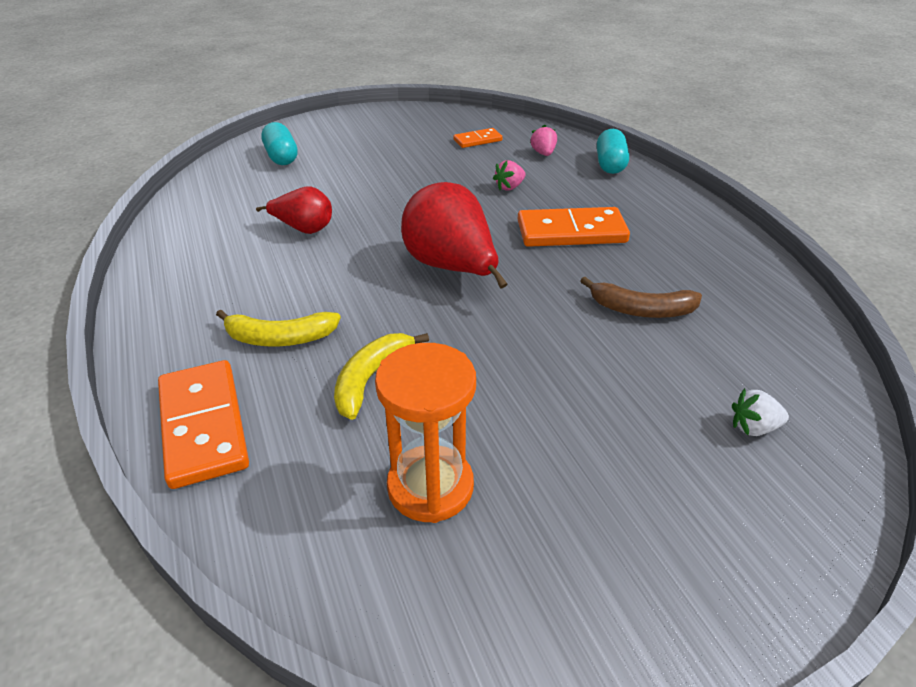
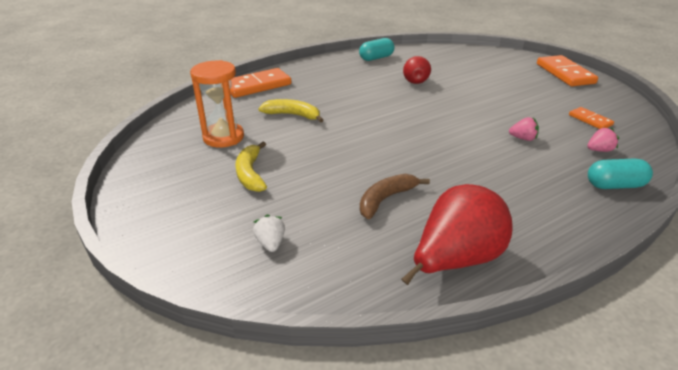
camera: 80 degrees right, 5 degrees down
(279, 338) = (317, 90): yellow banana -> yellow banana (250, 173)
(281, 157) = (492, 62): turquoise capsule -> turquoise capsule (376, 58)
(451, 268) = (400, 126): red pear -> red pear (455, 260)
(509, 187) = (523, 138): pink strawberry -> pink strawberry turned 150 degrees clockwise
(571, 232) = (475, 168): orange domino -> orange domino (565, 73)
(641, 310) = (386, 199): brown banana -> brown banana turned 45 degrees clockwise

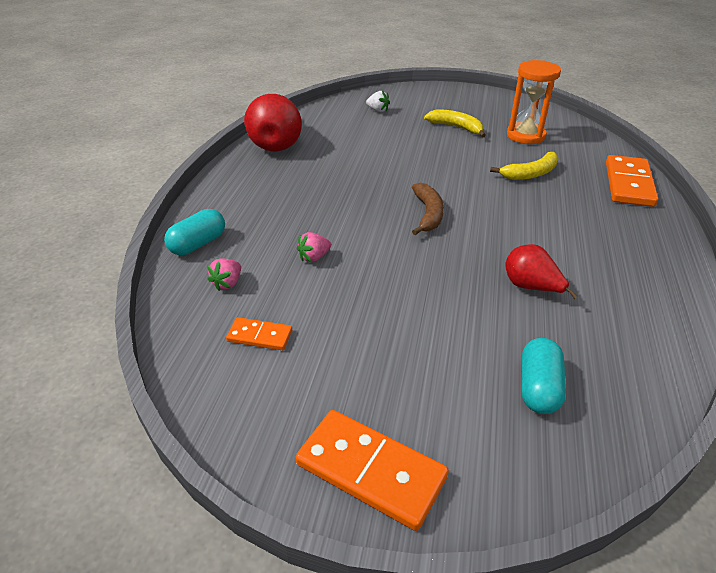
camera: 135 degrees right, 5 degrees up
(376, 58) = (654, 307): turquoise capsule -> turquoise capsule (538, 387)
(386, 199) = (355, 152): brown banana -> brown banana (428, 214)

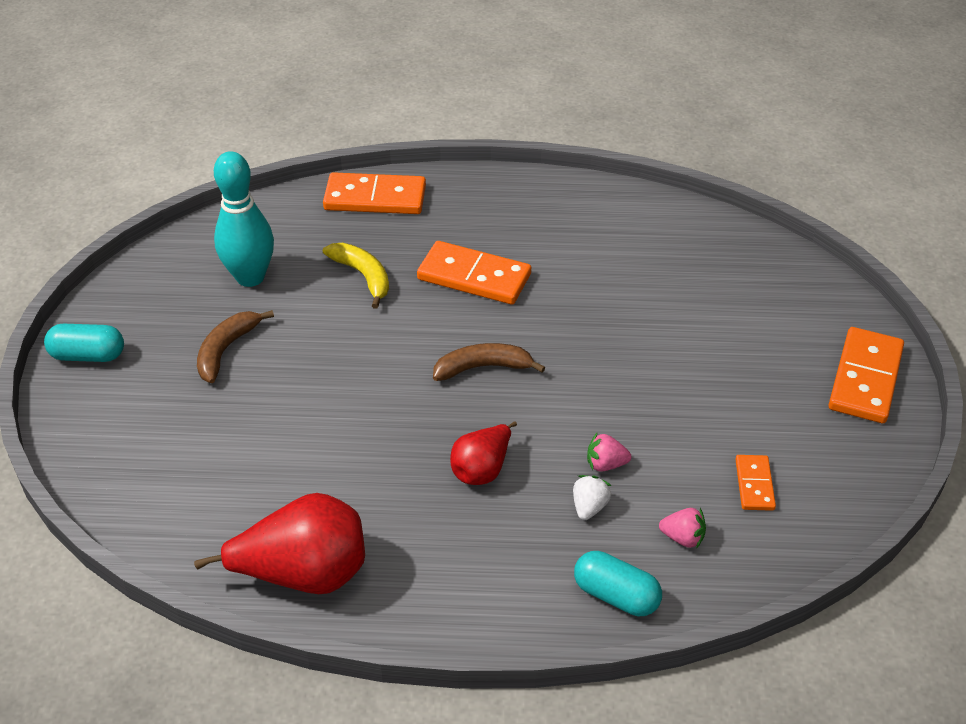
camera: 100 degrees left, 5 degrees up
(314, 257) = (605, 464): pink strawberry -> pink strawberry turned 135 degrees clockwise
(378, 110) = (160, 453): white strawberry -> white strawberry (589, 507)
(456, 127) = (226, 350): yellow banana -> brown banana
(525, 136) = (250, 277): orange hourglass -> turquoise bowling pin
(531, 287) = (600, 284): red pear -> red pear (482, 469)
(534, 220) = (474, 277): none -> orange domino
(538, 387) = (734, 284): turquoise capsule -> turquoise capsule (88, 355)

